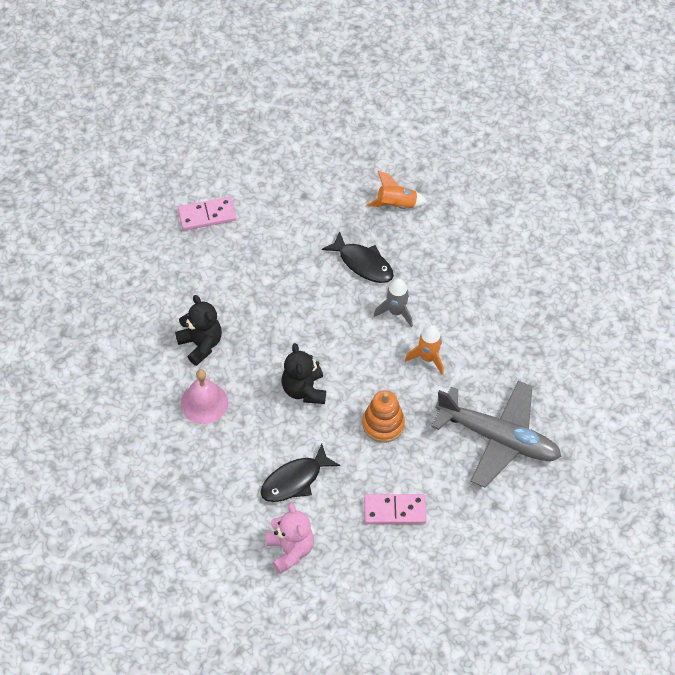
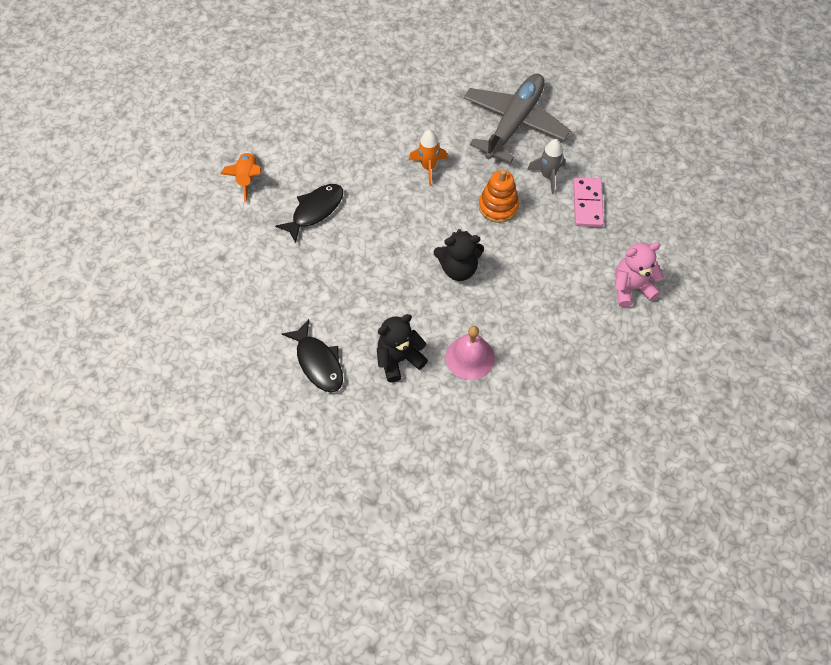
camera: 85 degrees left, 5 degrees up
(207, 215) = (232, 350): pink domino -> none
(295, 480) = (558, 280): black fish -> black fish (318, 362)
(396, 312) = (375, 188): grey rocket -> grey rocket (548, 176)

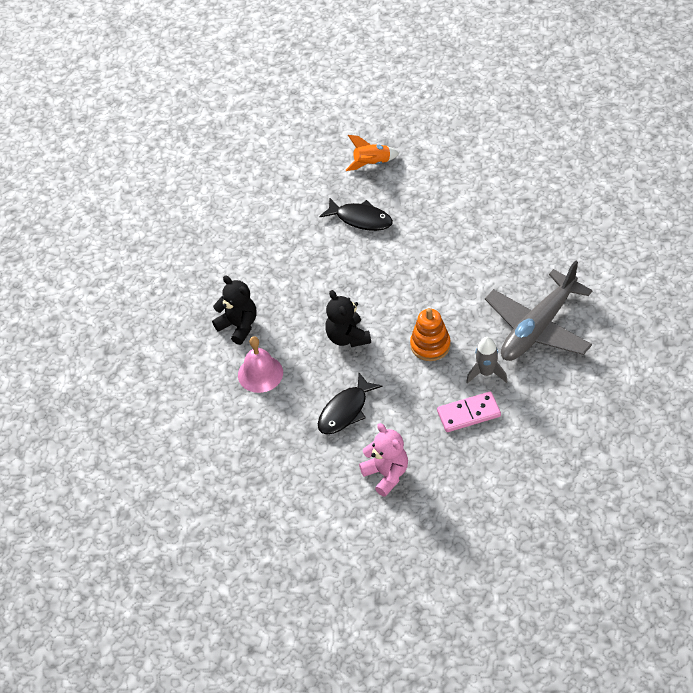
camera: 75 degrees right, 10 degrees down
(318, 362) = (214, 275): black fish -> black fish (345, 411)
(428, 167) = (449, 280): orange rocket -> none
(514, 123) = (538, 328): grey plane -> grey plane turned 120 degrees clockwise

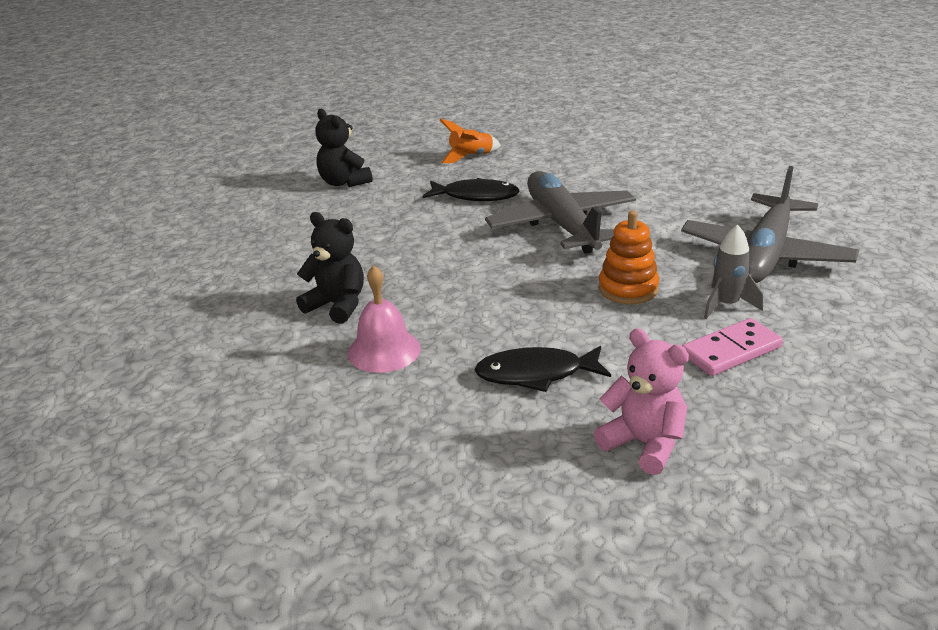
camera: 15 degrees left, 20 degrees down
(345, 411) = (536, 374): black fish -> black fish turned 60 degrees clockwise
(347, 337) = (504, 296): black teddy bear -> black teddy bear (344, 182)
(412, 267) = (562, 225): none -> grey plane

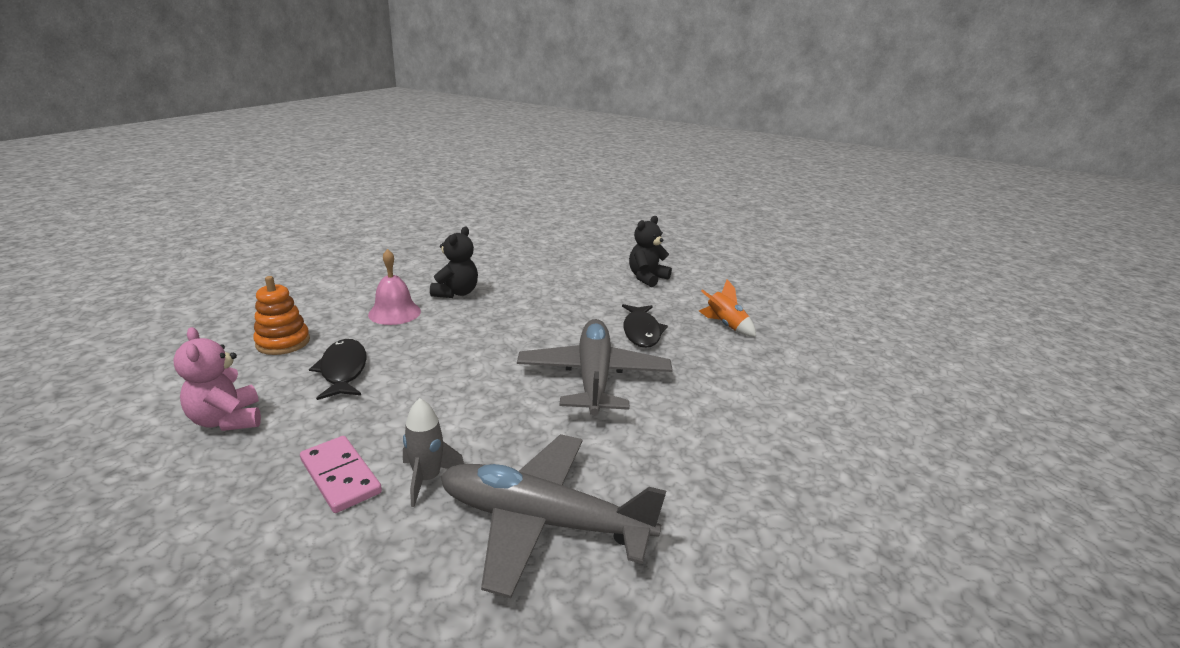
camera: 75 degrees right, 5 degrees down
(562, 225) = (593, 377): grey plane -> grey plane turned 60 degrees counterclockwise
(628, 289) = (467, 415): orange stacking toy -> orange stacking toy (283, 342)
(644, 444) = (227, 420): pink teddy bear -> pink teddy bear turned 120 degrees clockwise

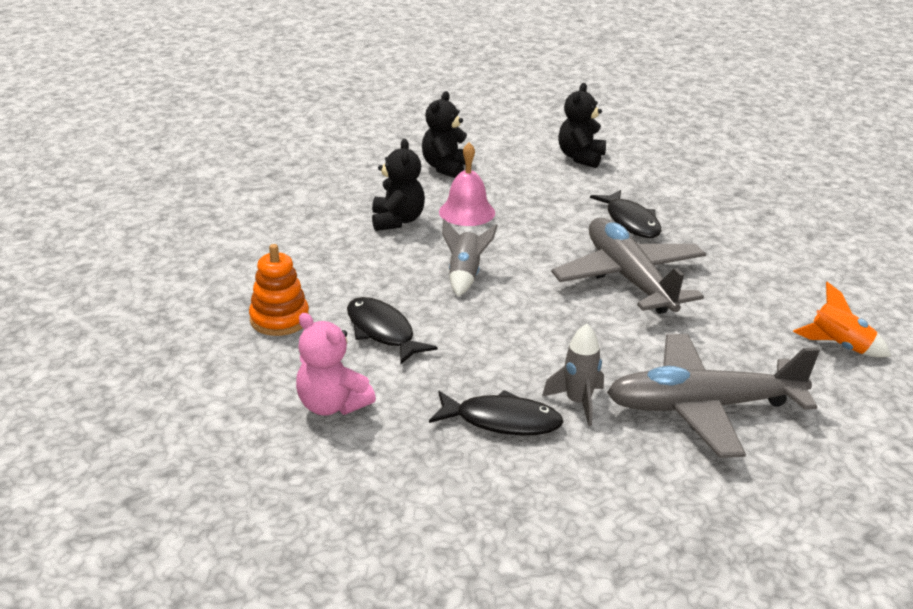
camera: 20 degrees left, 5 degrees up
(341, 476) = (501, 421): pink domino -> black fish
(394, 312) = (357, 259): pink bell -> pink bell (467, 212)
(459, 343) = (464, 275): none -> grey rocket
(534, 266) = (446, 168): none -> black teddy bear
(725, 325) = (702, 196): orange rocket -> orange rocket (839, 346)

